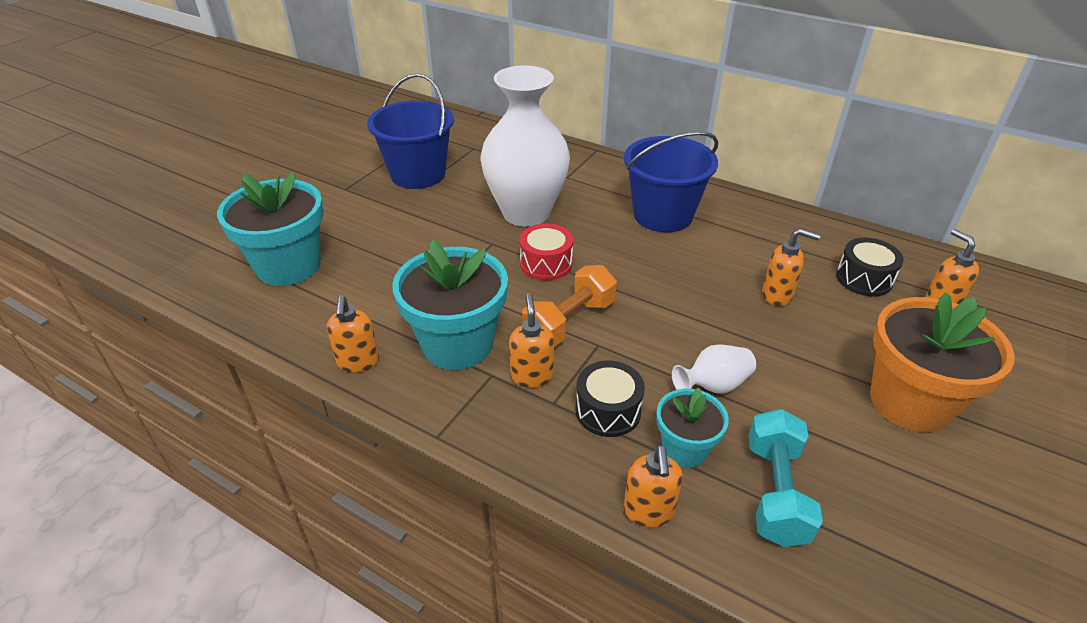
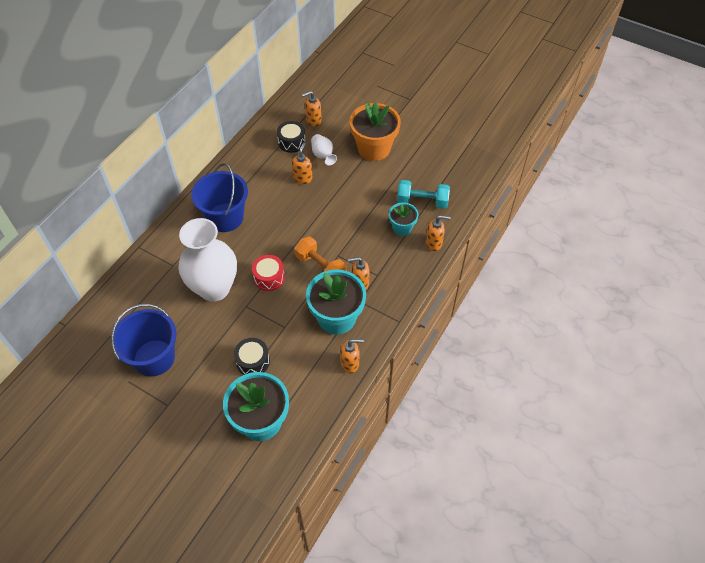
camera: 90 degrees left, 15 degrees up
(608, 410) = (381, 254): black drum -> black drum (253, 361)
(713, 385) = (365, 213): white vase -> white vase (323, 155)

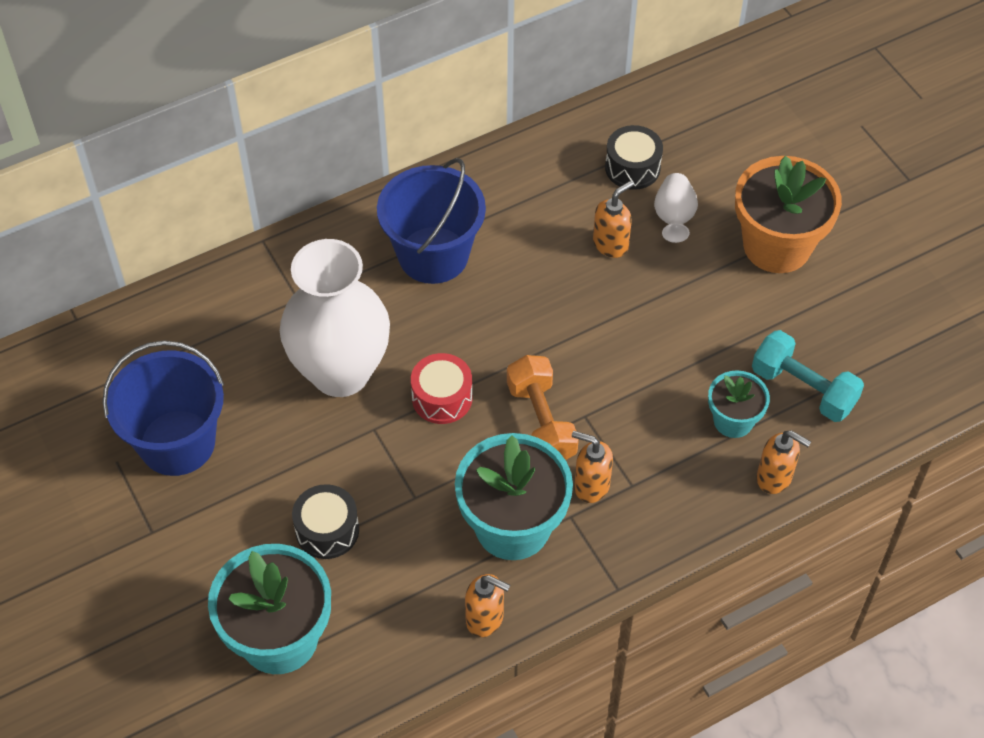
camera: 30 degrees right, 0 degrees up
(313, 121) = (697, 143): orange soap dispenser -> none

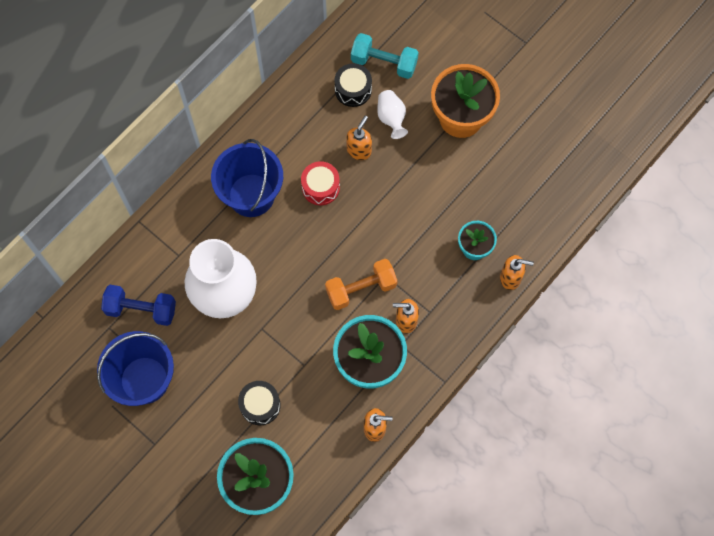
camera: 20 degrees left, 15 degrees up
(215, 351) = (141, 309): none -> blue dumbbell
(442, 398) = (295, 293): red drum -> red drum (320, 187)
(541, 422) = (361, 289): orange dumbbell -> orange dumbbell turned 75 degrees counterclockwise
(803, 389) = (508, 212): turquoise dumbbell -> turquoise dumbbell (384, 63)

